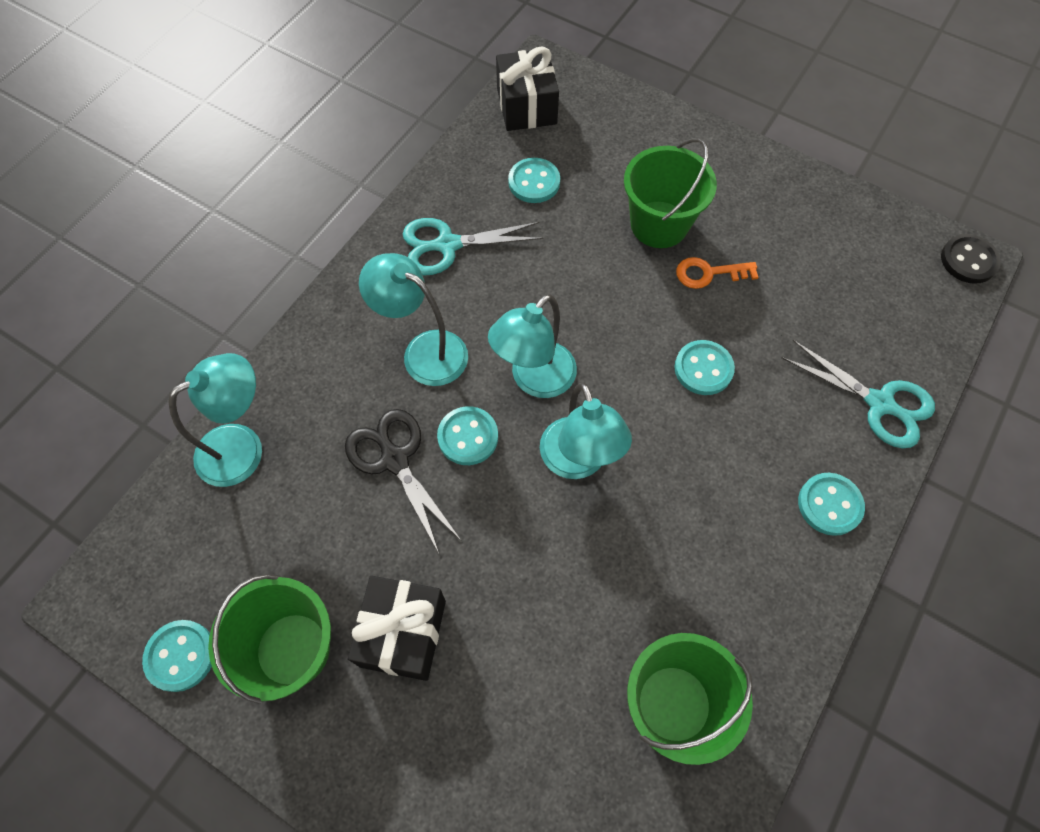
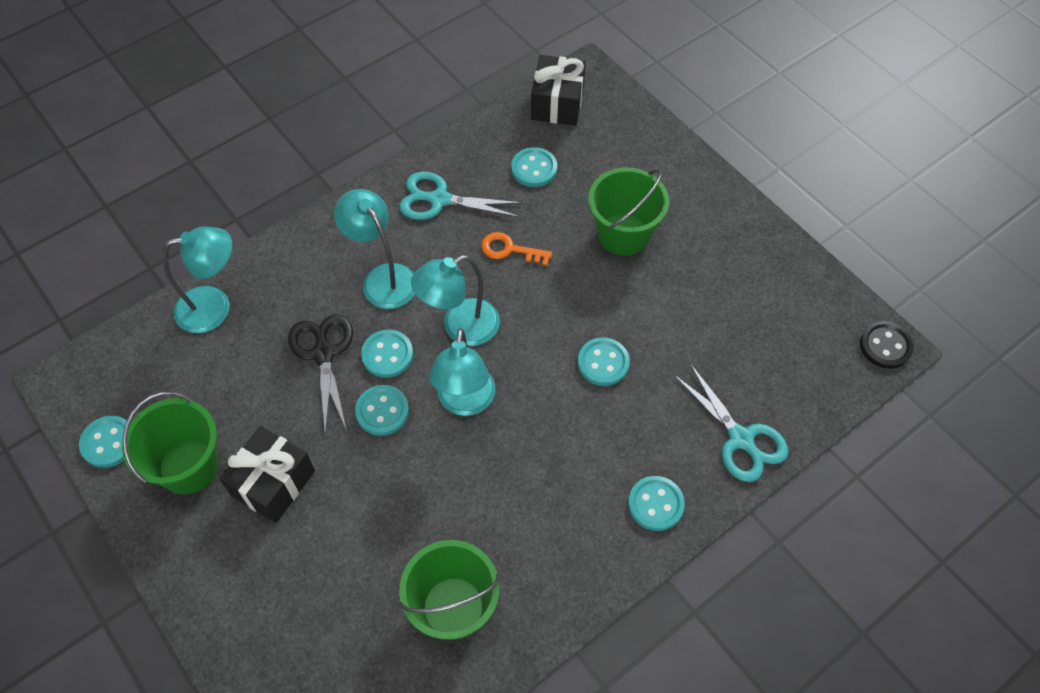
camera: 20 degrees right, 5 degrees down
(491, 504) = (382, 411): none -> turquoise button
(709, 273) = (646, 287): orange key -> orange key (510, 250)

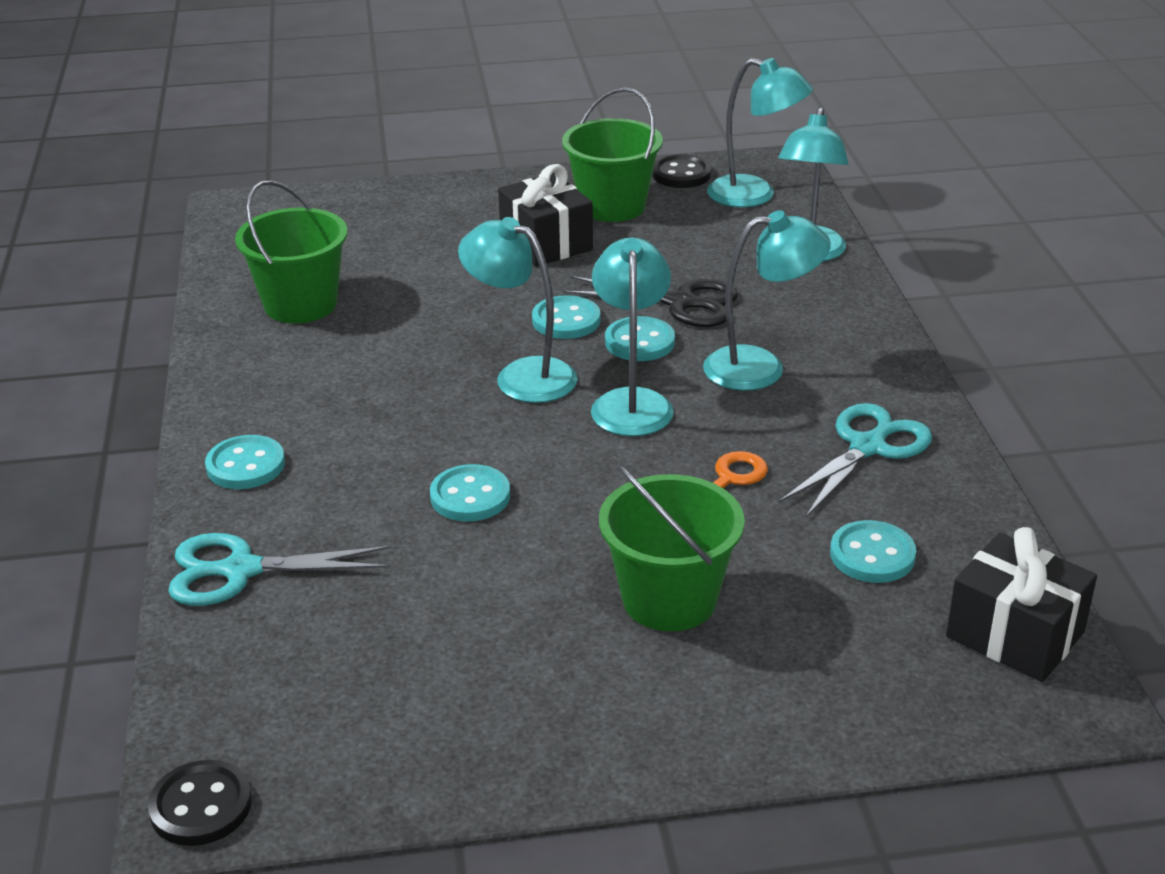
camera: 120 degrees right, 25 degrees down
(109, 442) = (681, 174): turquoise button -> black button
(130, 375) = (755, 195): none -> turquoise lamp

